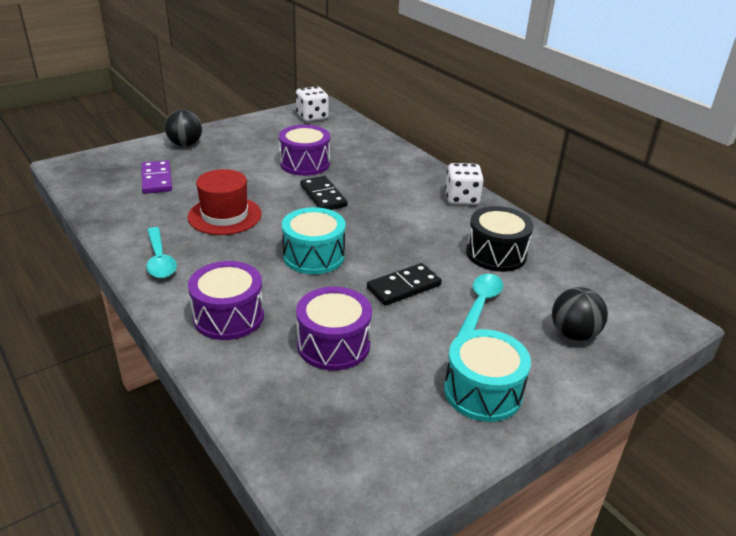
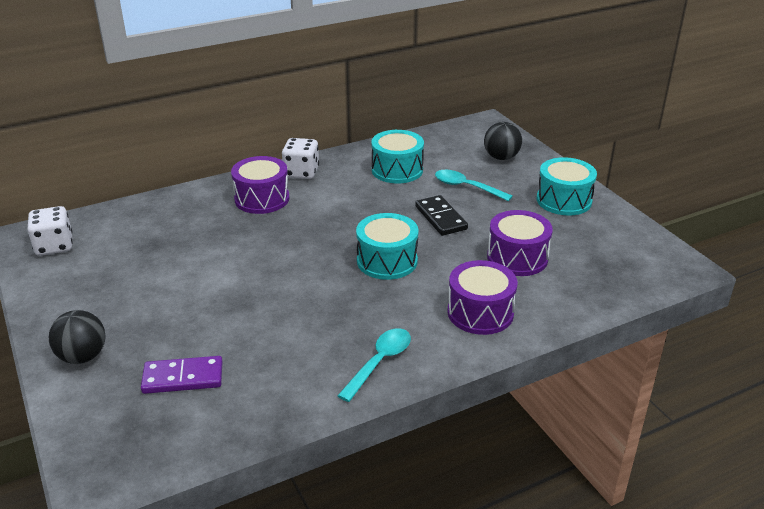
camera: 80 degrees left, 0 degrees up
(160, 260) = (379, 362): turquoise spoon -> turquoise spoon turned 45 degrees counterclockwise
(224, 215) = (295, 317): red hat -> none
(305, 163) = (189, 258): purple drum -> purple drum (262, 199)
(323, 196) = (271, 249): black domino -> none
(496, 254) = (397, 170): black drum -> turquoise drum

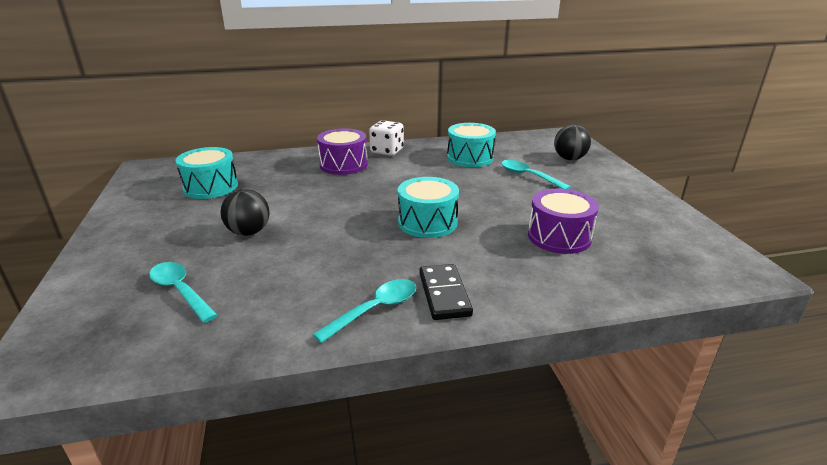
camera: 15 degrees right, 5 degrees down
(54, 246) = (160, 176): white dice -> none
(82, 356) = (111, 259): black ball -> black ball (249, 232)
(183, 378) = (180, 291): purple domino -> turquoise spoon
(441, 218) = (494, 196): black domino -> black domino (444, 294)
(480, 313) = (502, 280): purple drum -> none
(564, 200) = (622, 196): turquoise drum -> turquoise drum (210, 187)

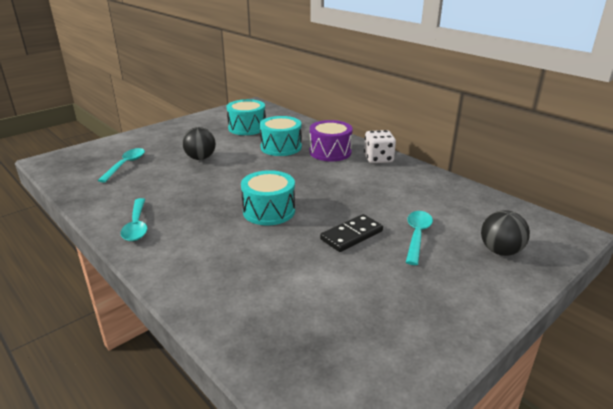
camera: 60 degrees right, 0 degrees up
(375, 309) = (137, 226): turquoise spoon -> turquoise spoon turned 60 degrees clockwise
(444, 294) = (169, 246): black domino -> black domino (351, 235)
(470, 158) = (417, 196): turquoise drum -> turquoise drum (281, 147)
(559, 237) = (302, 280): purple drum -> none

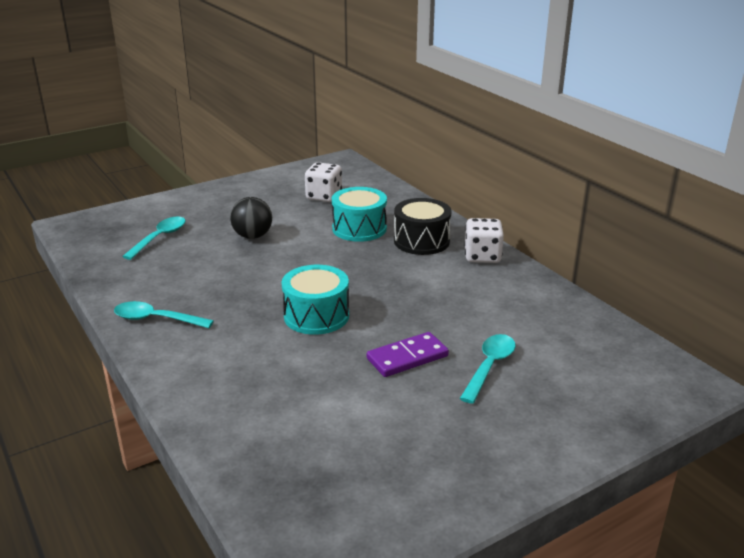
camera: 10 degrees right, 0 degrees up
(137, 226) = (156, 319): turquoise spoon -> turquoise spoon turned 105 degrees clockwise
(247, 128) = (324, 196): turquoise drum -> white dice
(330, 152) = (421, 241): purple drum -> black drum
(351, 235) = (407, 357): black domino -> purple domino
(500, 251) = (588, 398): black ball -> none

